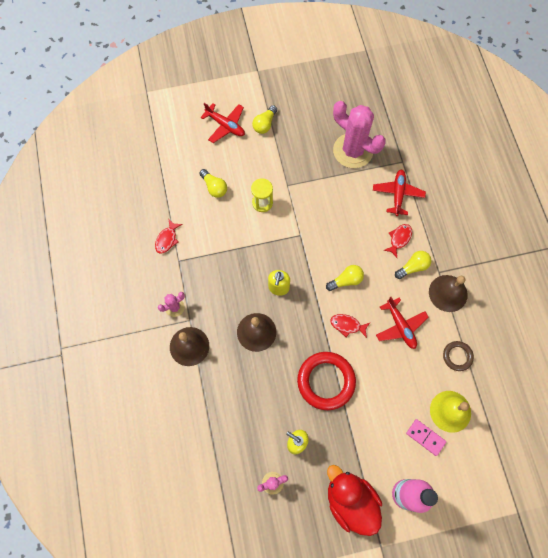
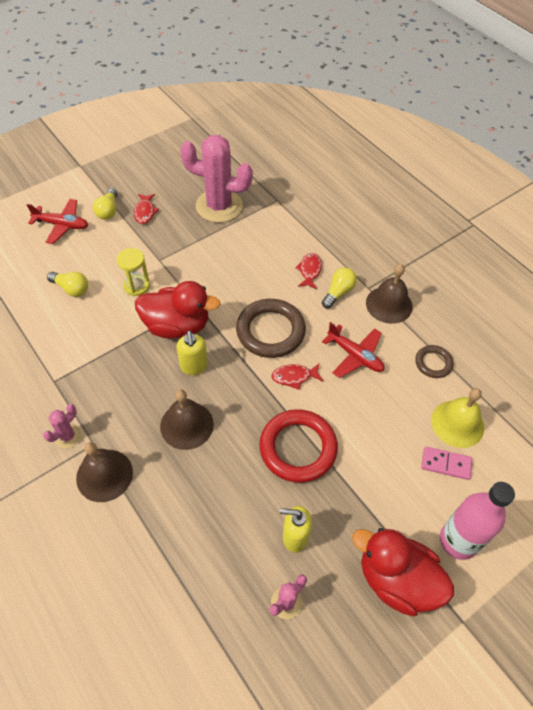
camera: 25 degrees left, 15 degrees down
(167, 239) = (30, 362): red fish -> red fish (145, 212)
(279, 249) = (177, 326): none -> red duck
(346, 280) = (270, 331): yellow light bulb -> brown ring
(398, 194) = (287, 230): red plane -> none

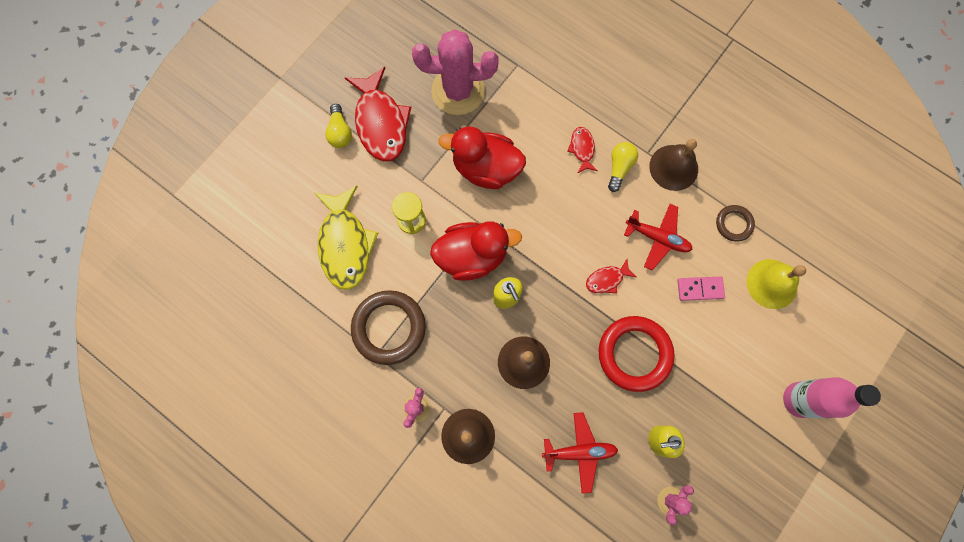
camera: 15 degrees left, 20 degrees up
(62, 225) = (298, 166): red plane -> red plane (579, 452)
(71, 289) = (345, 244): yellow light bulb -> yellow fish
(145, 212) = (381, 122): red fish -> red fish, size x2.10
(270, 331) = (567, 234): brown ring -> brown ring (389, 328)
(396, 580) = (756, 452): red duck -> red duck (486, 168)
(445, 464) = (771, 329): pink domino -> pink domino (700, 289)

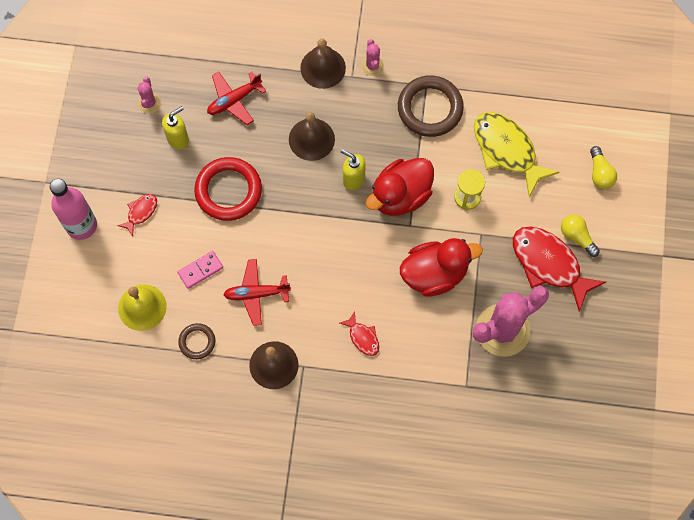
camera: 150 degrees right, 5 degrees down
(607, 279) = (281, 236): red fish -> red fish (140, 212)
(619, 167) = (321, 338): yellow light bulb -> yellow light bulb (600, 173)

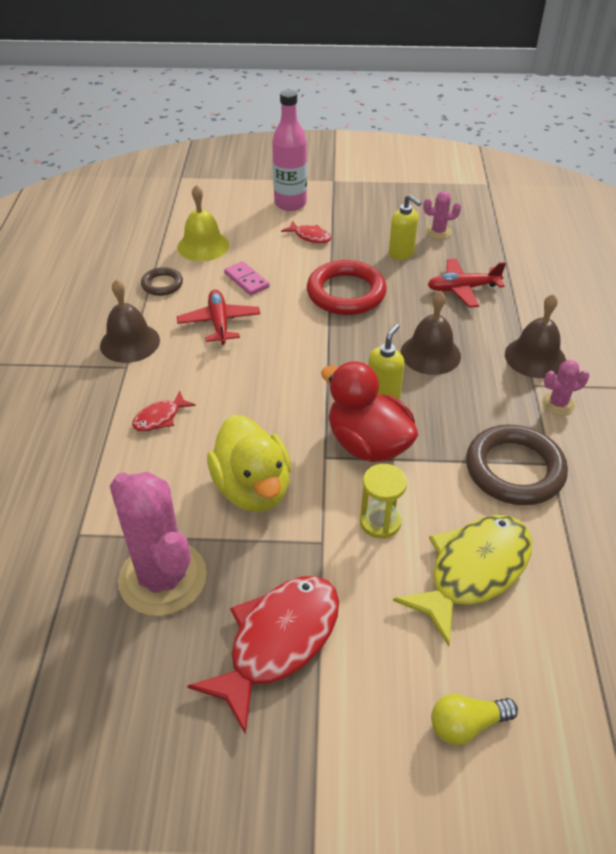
camera: 85 degrees right, 25 degrees down
(234, 100) = (462, 289): red plane -> red plane turned 60 degrees counterclockwise
(434, 274) = (253, 488): red duck -> yellow duck
(577, 237) = (333, 686): yellow light bulb -> none

